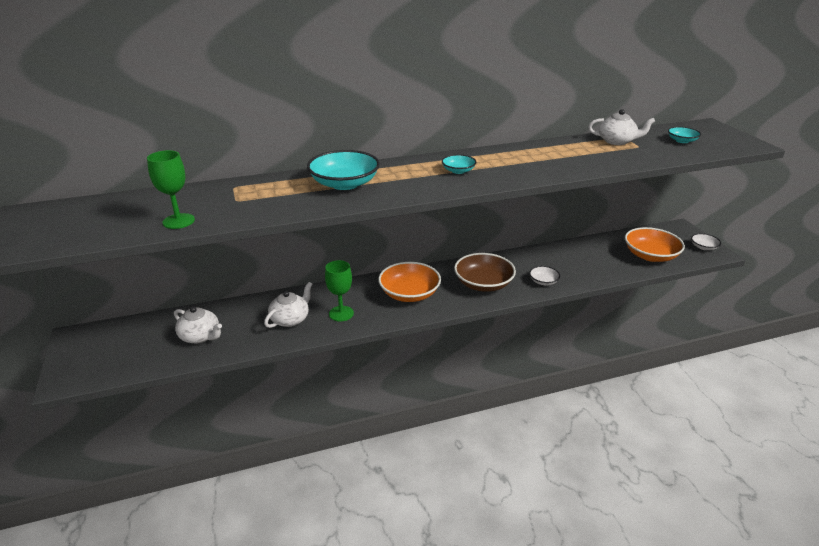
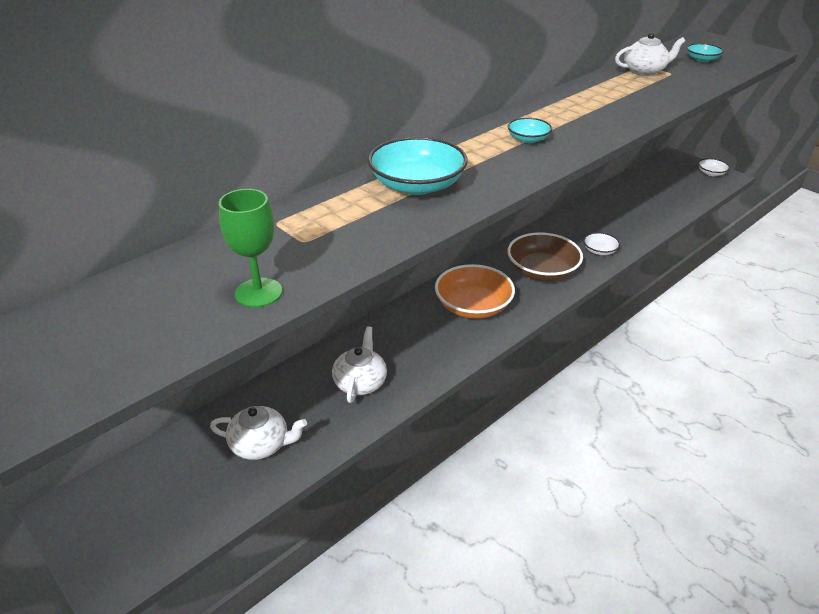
camera: 25 degrees left, 5 degrees up
(341, 313) = (416, 355): green goblet -> none
(650, 255) = (673, 194): orange bowl -> none

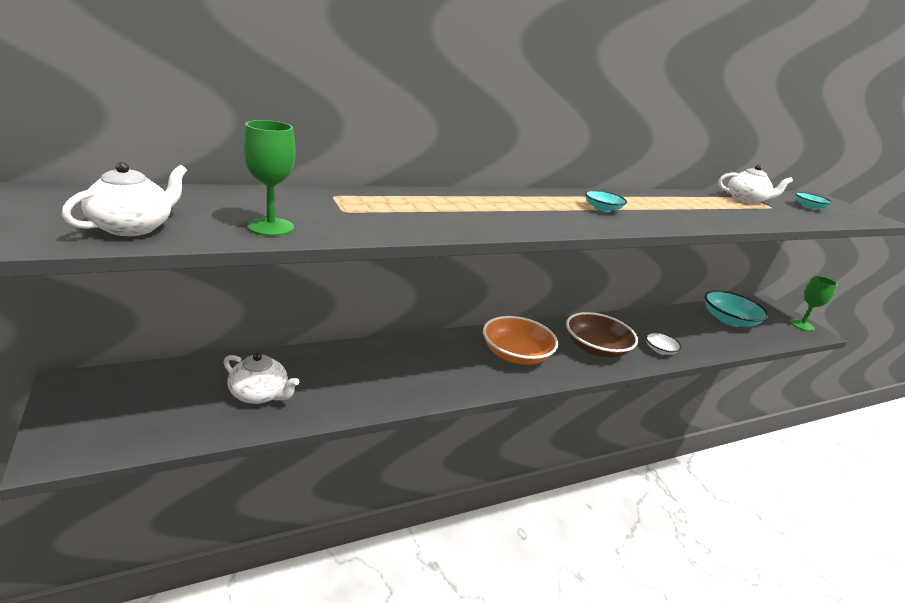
camera: 15 degrees right, 10 degrees down
(360, 382) = (378, 377): white teapot -> white teapot (133, 227)
(417, 185) = (476, 207): turquoise bowl -> turquoise bowl (729, 320)
(711, 173) = (801, 325): white bowl -> green goblet

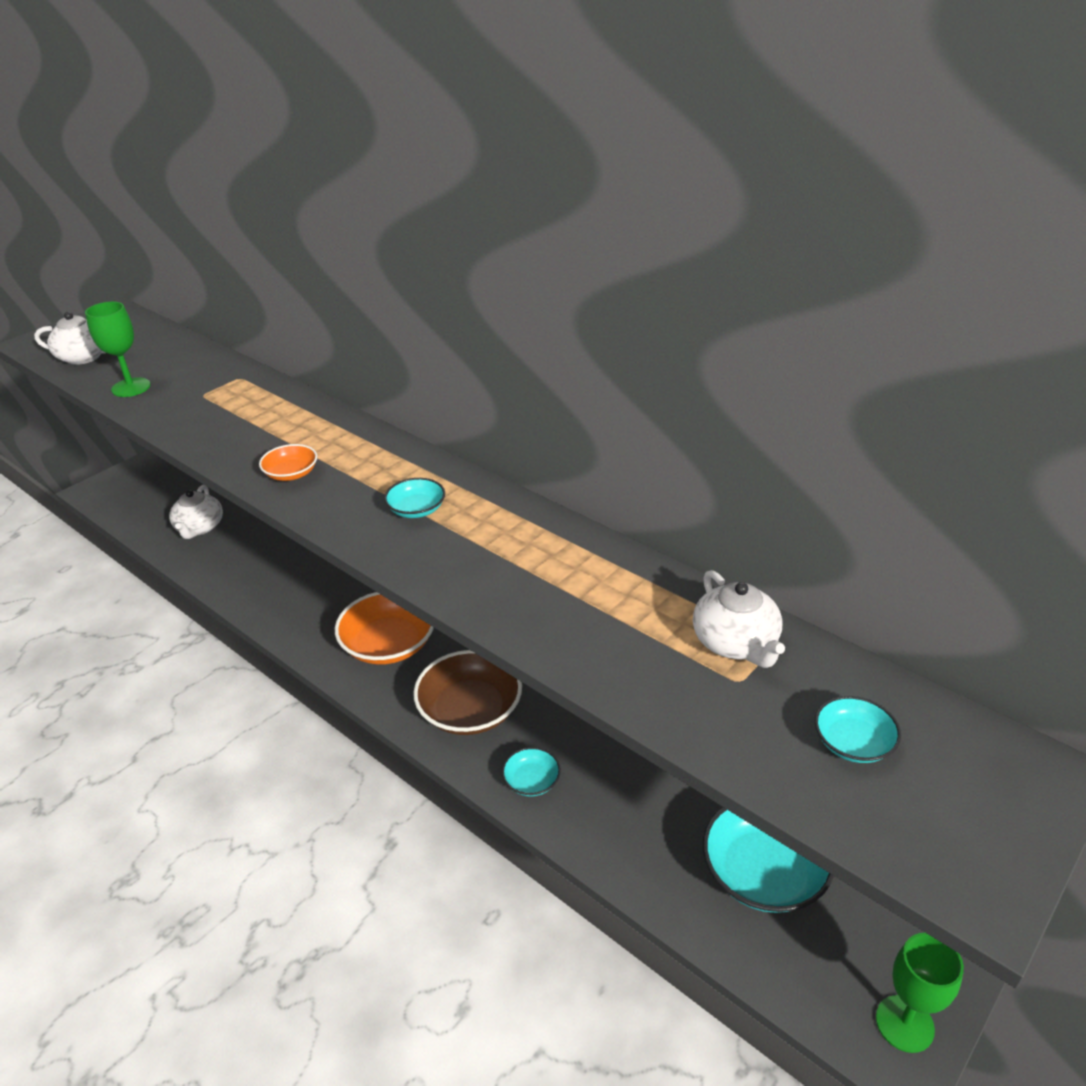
camera: 70 degrees right, 10 degrees up
(526, 220) = (291, 473): none -> orange bowl
(660, 350) = (531, 781): white bowl -> turquoise bowl

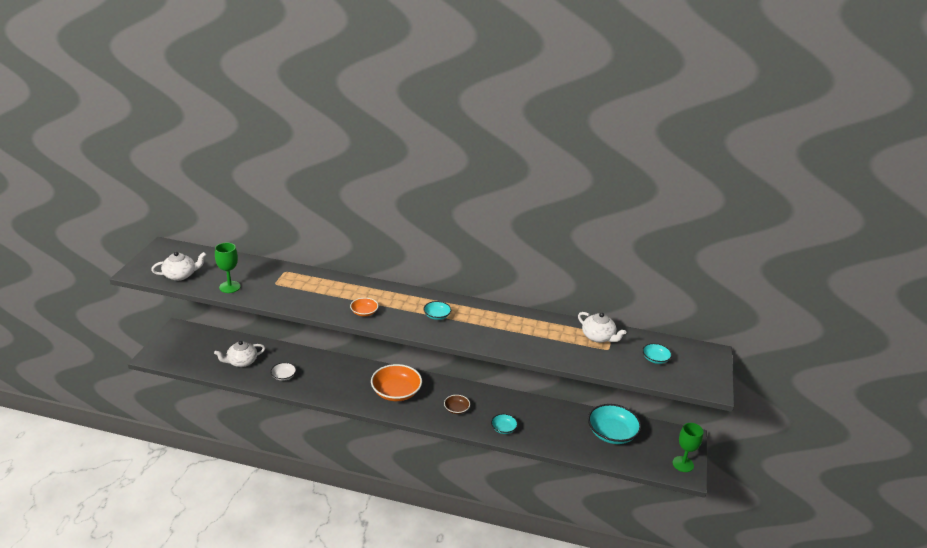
camera: 30 degrees left, 5 degrees down
(199, 527) = (241, 362): white teapot -> white teapot turned 90 degrees clockwise
(238, 567) = (284, 376): none -> white bowl
(470, 710) = (456, 409): brown bowl -> brown bowl, size x0.51

